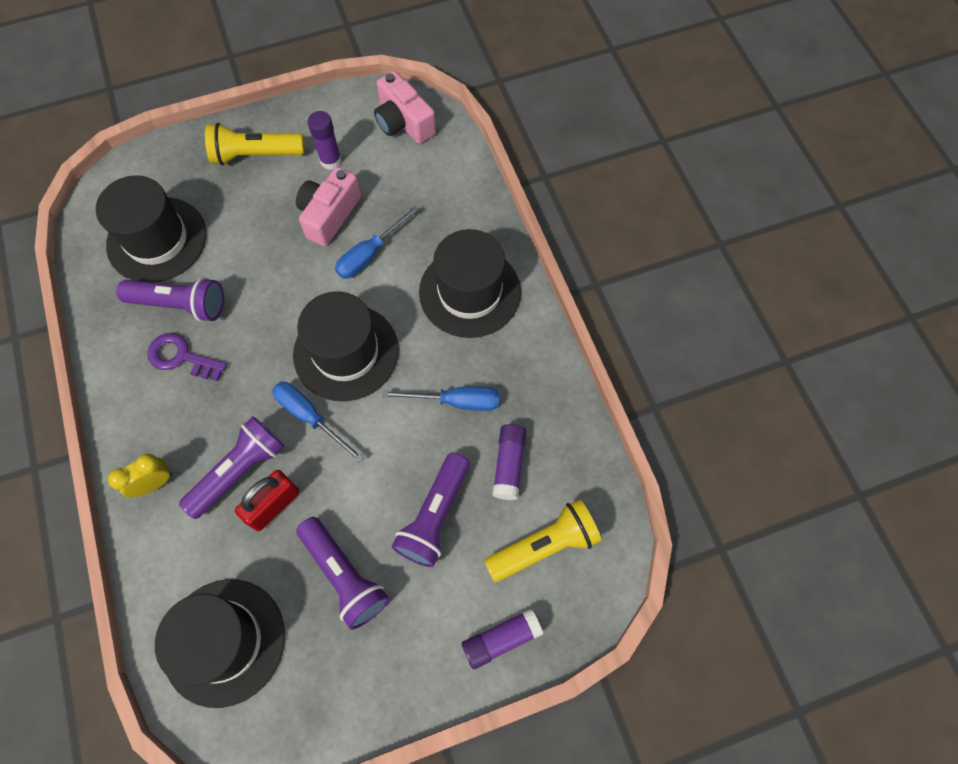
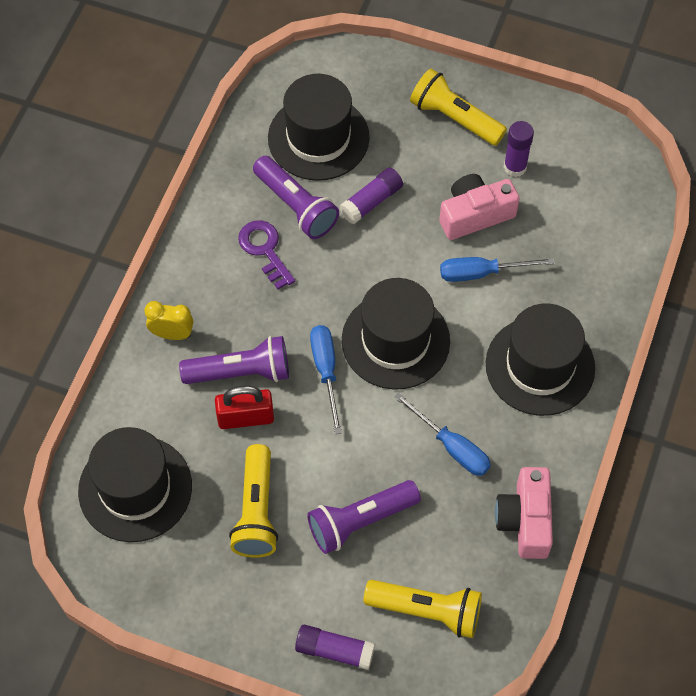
camera: 40 degrees right, 5 degrees down
(344, 576) = (256, 511): purple flashlight -> yellow flashlight
(403, 122) = (608, 175): pink camera -> pink camera (525, 520)
(509, 464) = (452, 528): purple glue stick -> purple glue stick (371, 201)

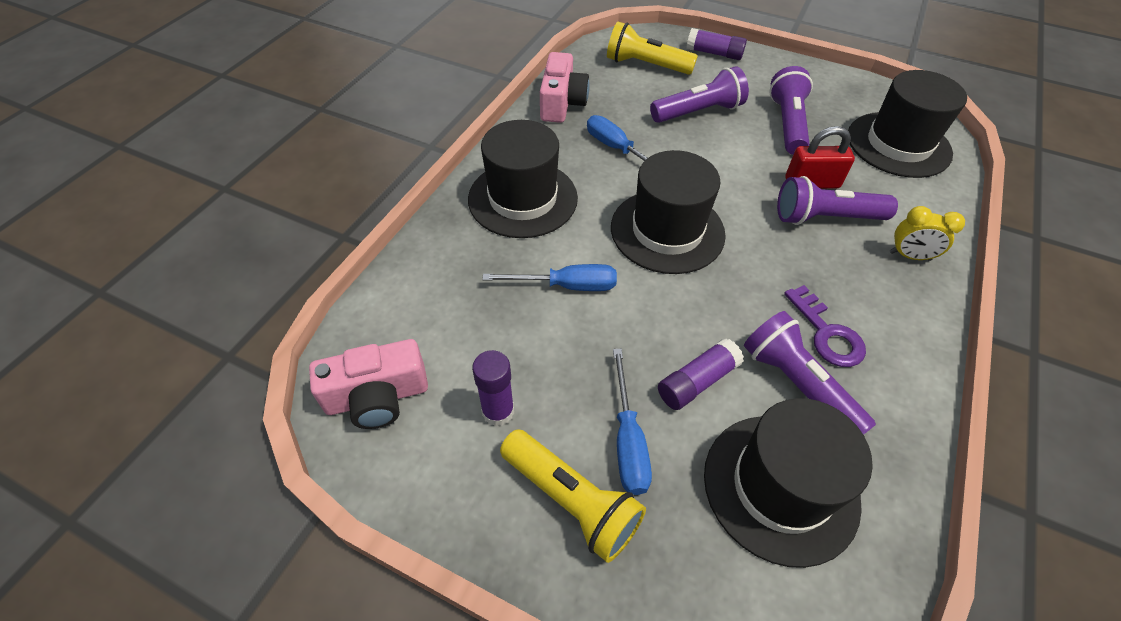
camera: 175 degrees left, 10 degrees down
(256, 511) = (787, 124): yellow flashlight -> purple flashlight
(326, 371) = (738, 211): blue screwdriver -> blue screwdriver (628, 440)
(475, 215) = (563, 352): pink camera -> pink camera (377, 397)

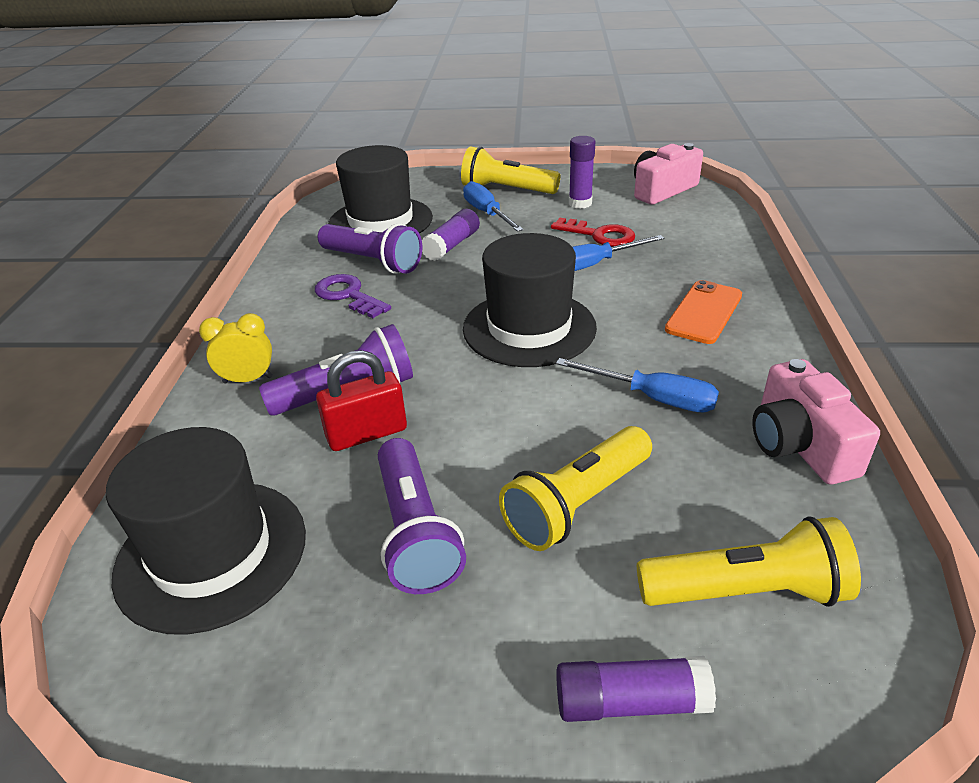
camera: 160 degrees right, 15 degrees down
(522, 198) = (704, 312): black hat -> orange phone
(525, 332) = (599, 235): none -> red key
(698, 112) = (577, 504): purple flashlight -> yellow flashlight

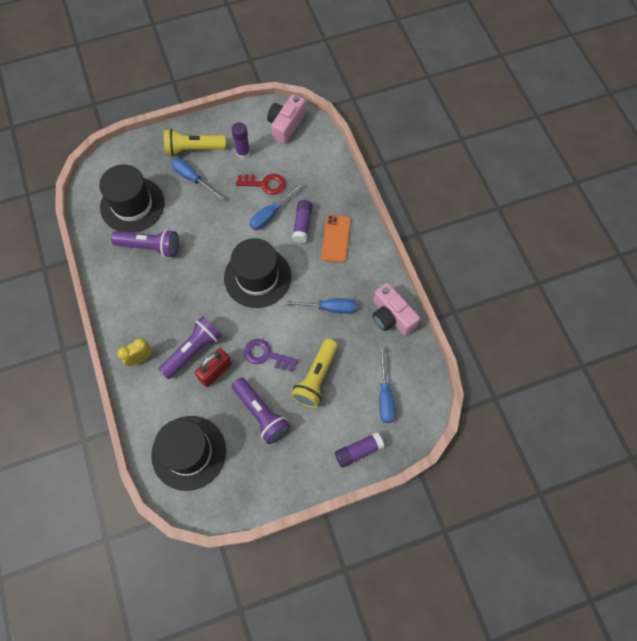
camera: 25 degrees left, 30 degrees up
(348, 295) = (152, 280): purple key -> purple key (266, 355)
(452, 245) = (187, 217): purple glue stick -> purple glue stick (302, 225)
(746, 591) = (384, 395): yellow flashlight -> blue screwdriver

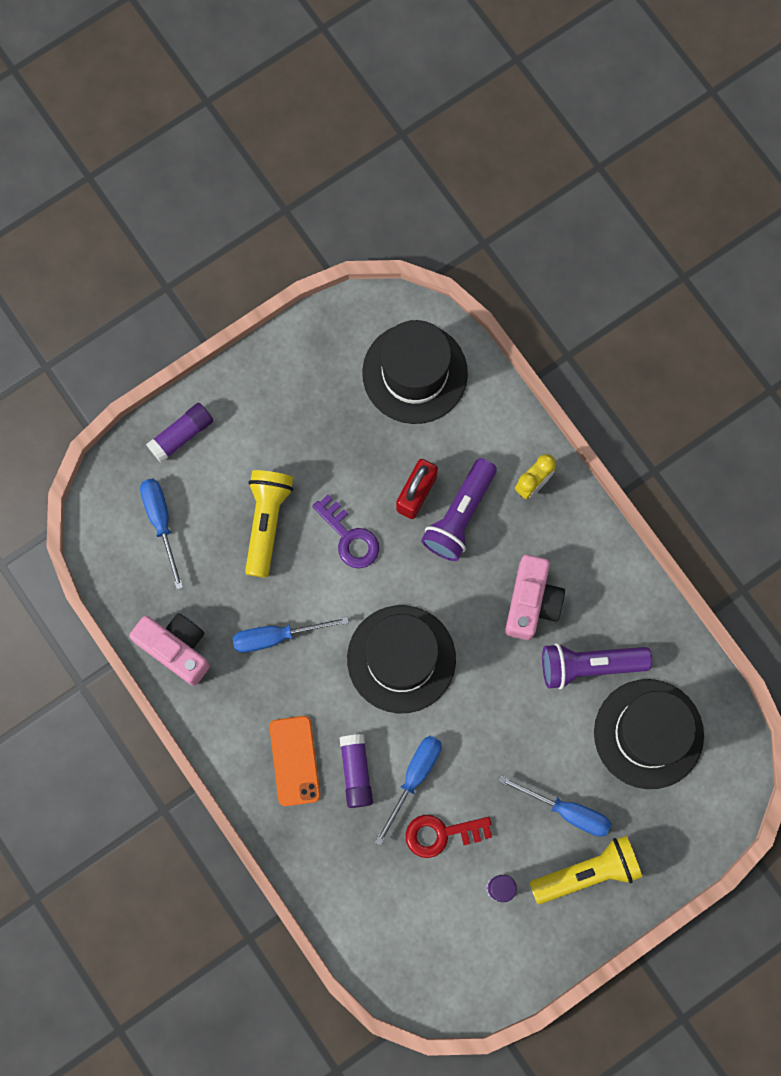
camera: 165 degrees right, 10 degrees up
(261, 414) = (331, 450): purple flashlight -> none
(266, 355) = (349, 537): purple key -> purple key turned 45 degrees clockwise
(286, 125) = (441, 969): pink camera -> pink camera (531, 602)

